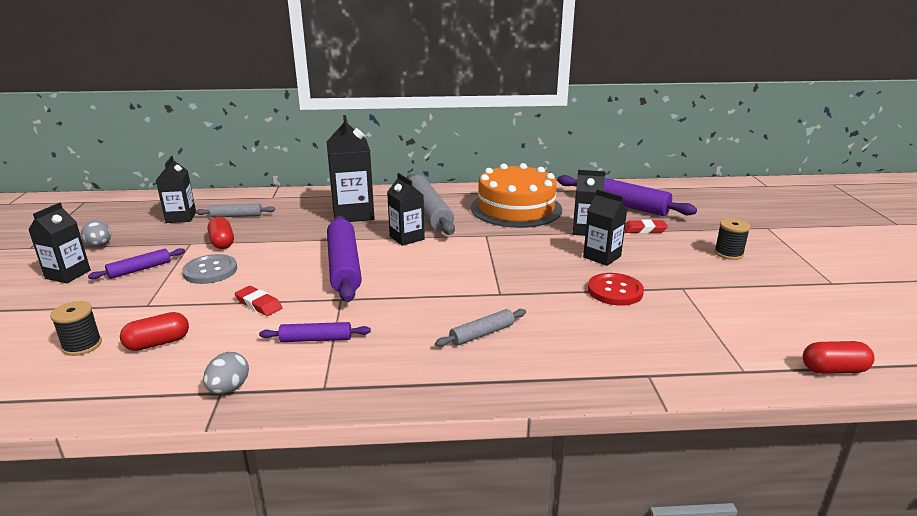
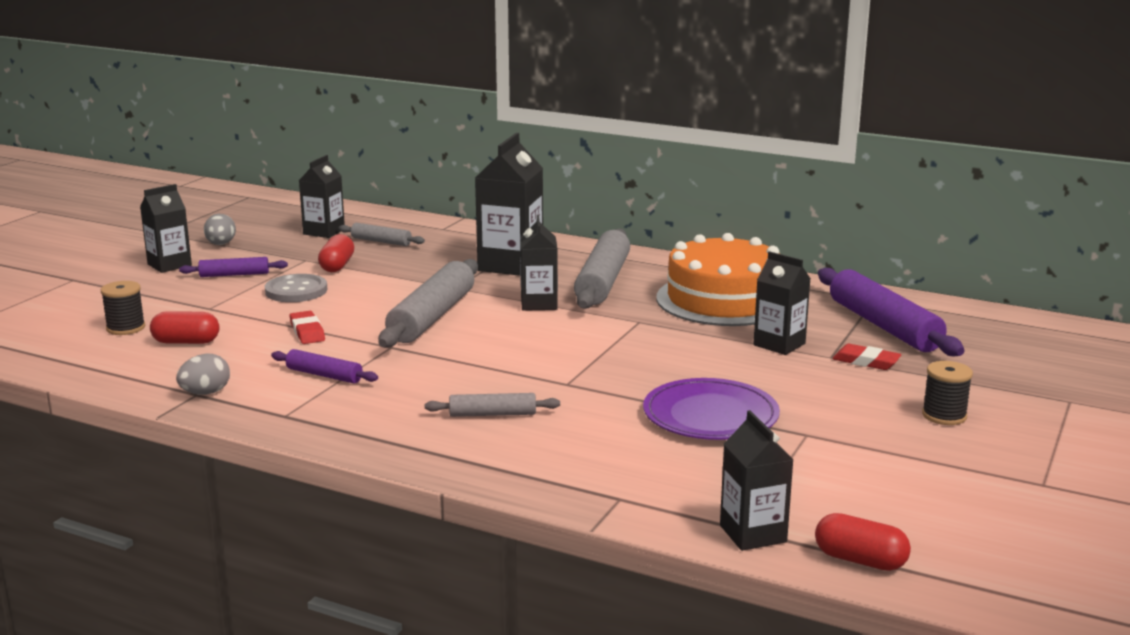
camera: 30 degrees right, 5 degrees down
(344, 266) = (432, 317): purple rolling pin -> grey rolling pin
(602, 257) = (753, 377): black carton -> black carton (753, 534)
(615, 291) = (710, 415): red button -> purple plate

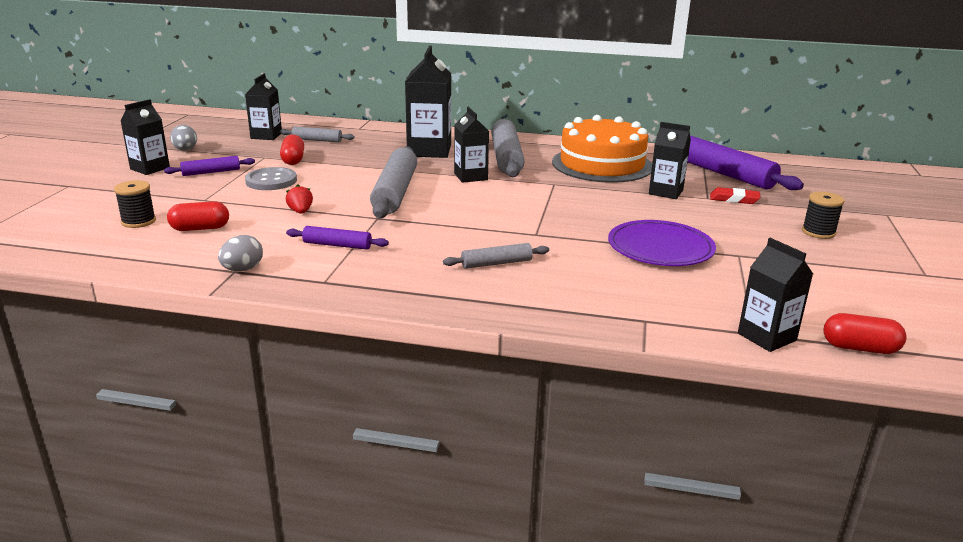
camera: 15 degrees left, 5 degrees up
(307, 332) = (300, 212): red eraser -> red strawberry

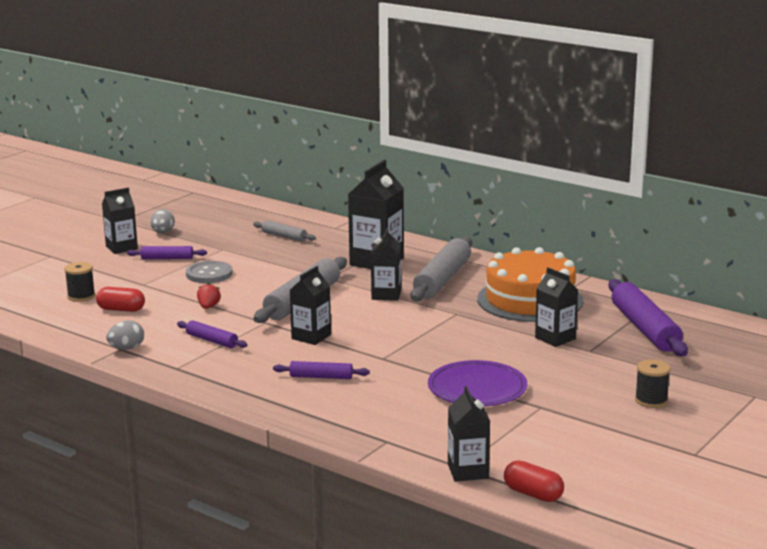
camera: 25 degrees right, 5 degrees down
(266, 136) = (243, 226): black carton -> black carton (311, 337)
(293, 160) = (244, 255): red capsule -> none
(496, 263) = (321, 377): grey rolling pin -> purple rolling pin
(734, 199) = (615, 356): red eraser -> none

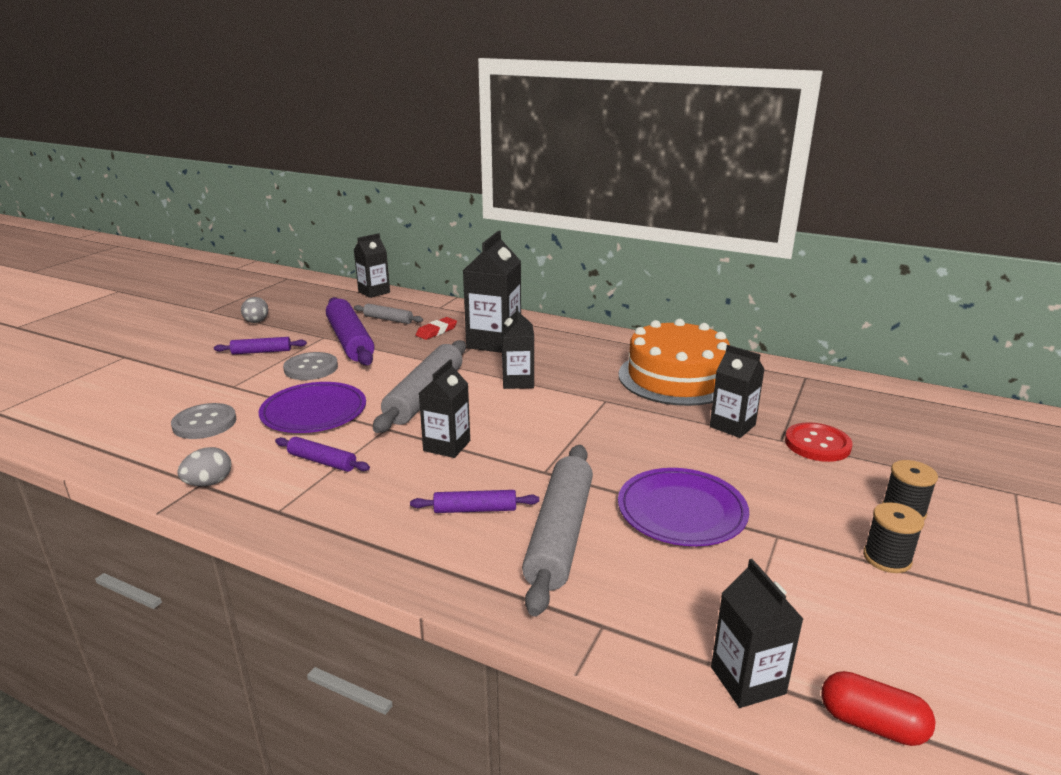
camera: 10 degrees left, 5 degrees up
(81, 296) = (155, 408): black spool -> black spool (887, 558)
(121, 248) = (209, 342): black carton -> black carton (374, 292)
(121, 309) = (204, 423): red capsule -> grey button
(208, 307) = (314, 412): red strawberry -> purple plate
(326, 249) = (436, 331): none -> red eraser
(442, 279) = (572, 359): grey rolling pin -> grey rolling pin (560, 535)
(618, 355) = (817, 444): none -> red button
(644, 328) = (820, 405): purple rolling pin -> purple rolling pin (350, 341)

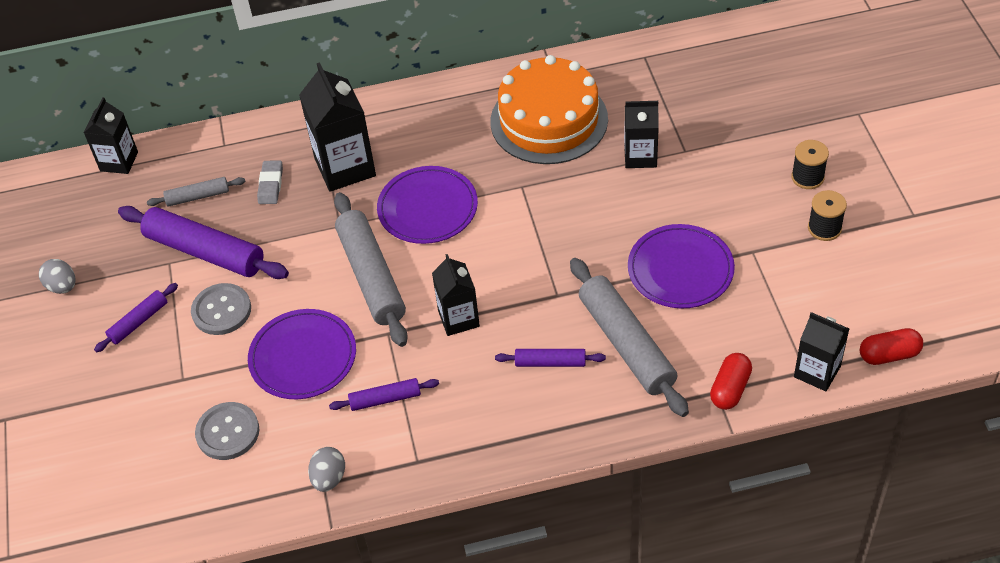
camera: 35 degrees left, 25 degrees up
(436, 331) = (270, 185): red eraser -> grey eraser
(475, 510) = (550, 362): purple rolling pin -> purple rolling pin turned 45 degrees clockwise
(518, 381) = (427, 208): black carton -> purple plate
(621, 632) = (730, 389): none -> red capsule
(817, 444) = (712, 140): red button -> none

